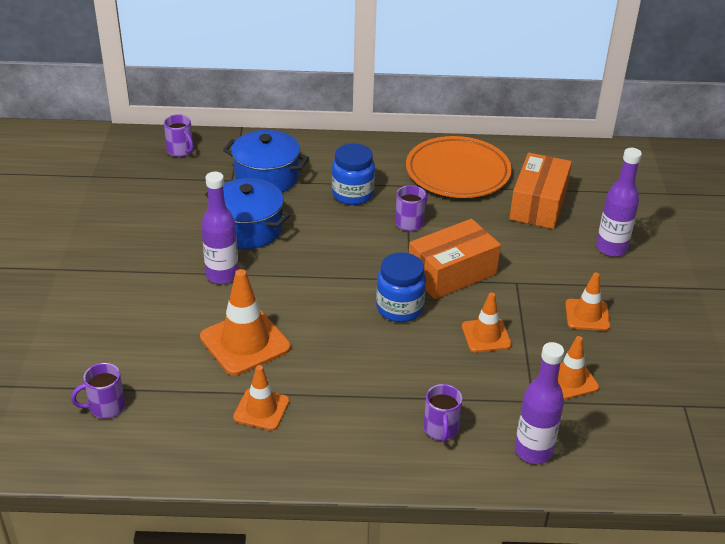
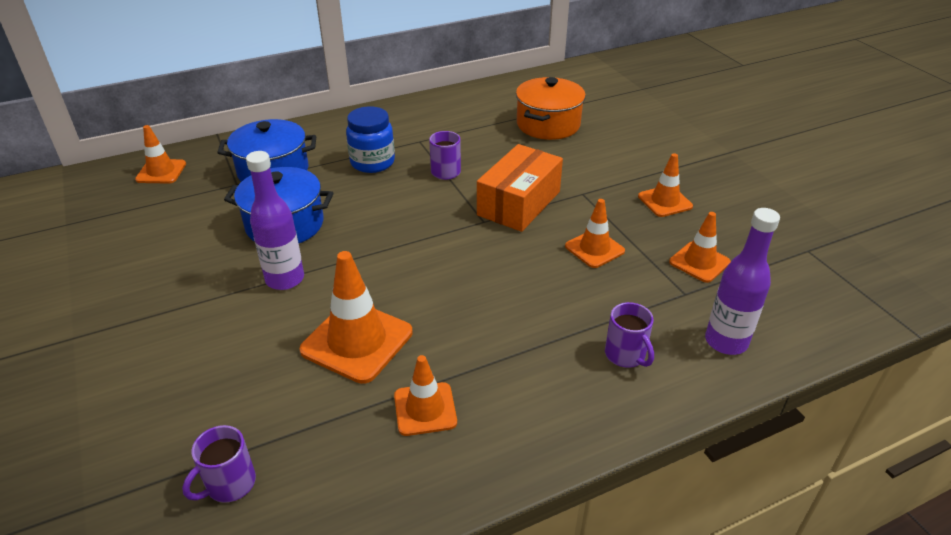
camera: 25 degrees left, 0 degrees up
(180, 151) = (161, 172): purple mug -> orange traffic cone
(399, 308) = (495, 251): blue jar -> none
(457, 173) = (458, 118): orange plate -> none
(538, 204) = (548, 124): orange box -> orange pot
(611, 248) = (636, 142): purple bottle -> none

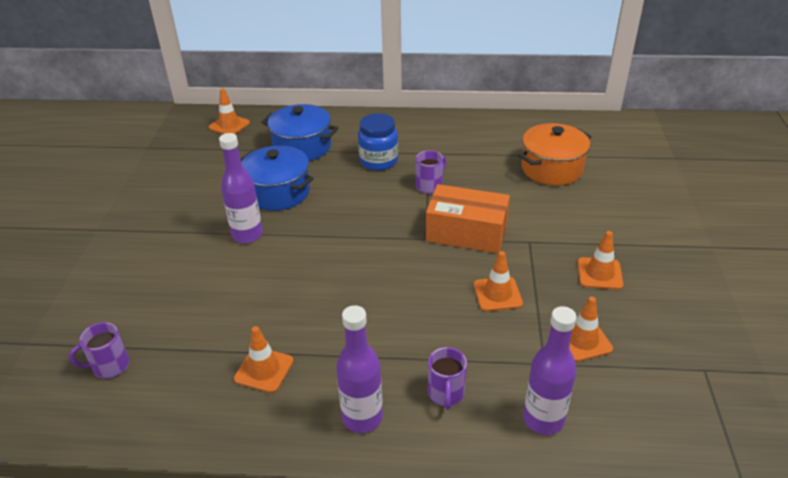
camera: 30 degrees right, 0 degrees up
(357, 341) = (258, 300): orange traffic cone -> none
(518, 203) = (466, 232): orange box -> orange box turned 45 degrees clockwise
(567, 411) = (362, 417): none -> purple bottle

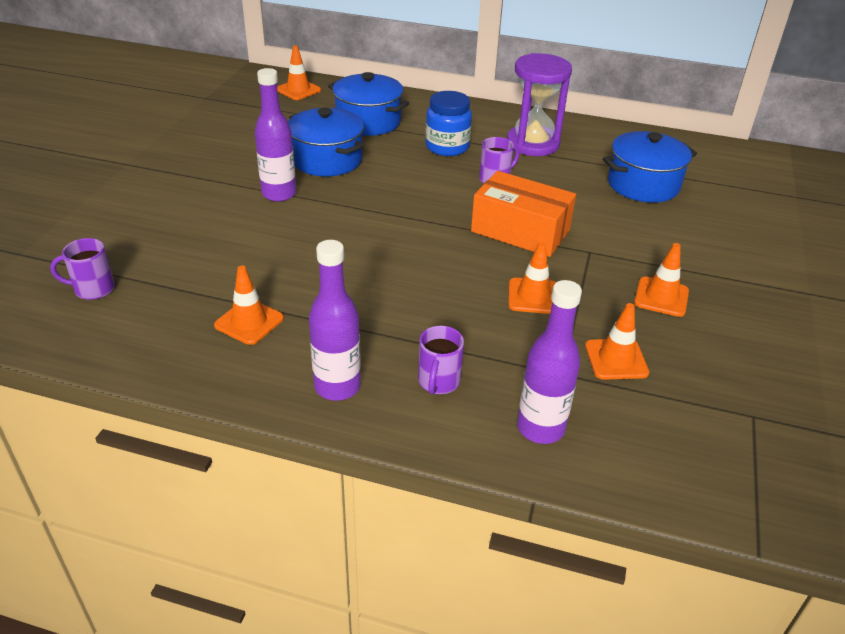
camera: 10 degrees right, 0 degrees up
(449, 145) = (532, 143): none -> purple hourglass
(552, 169) = (643, 184): orange pot -> blue pot

